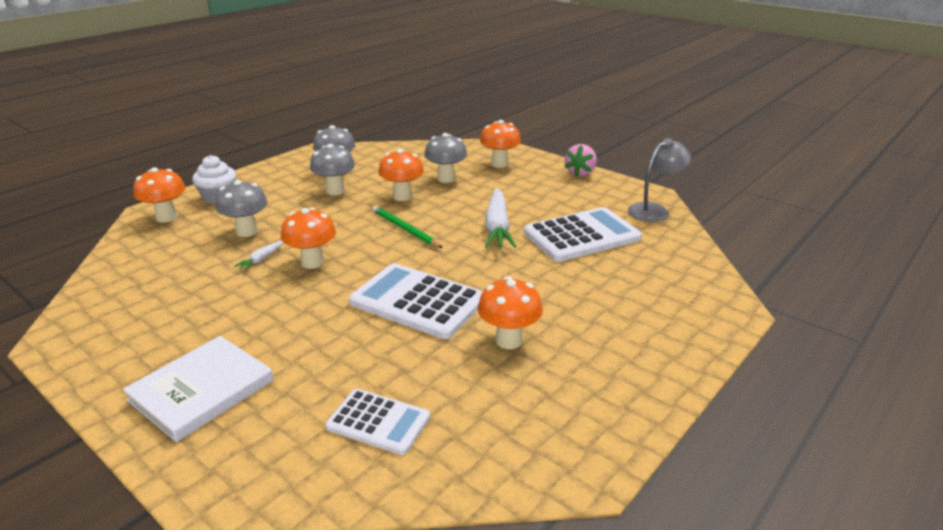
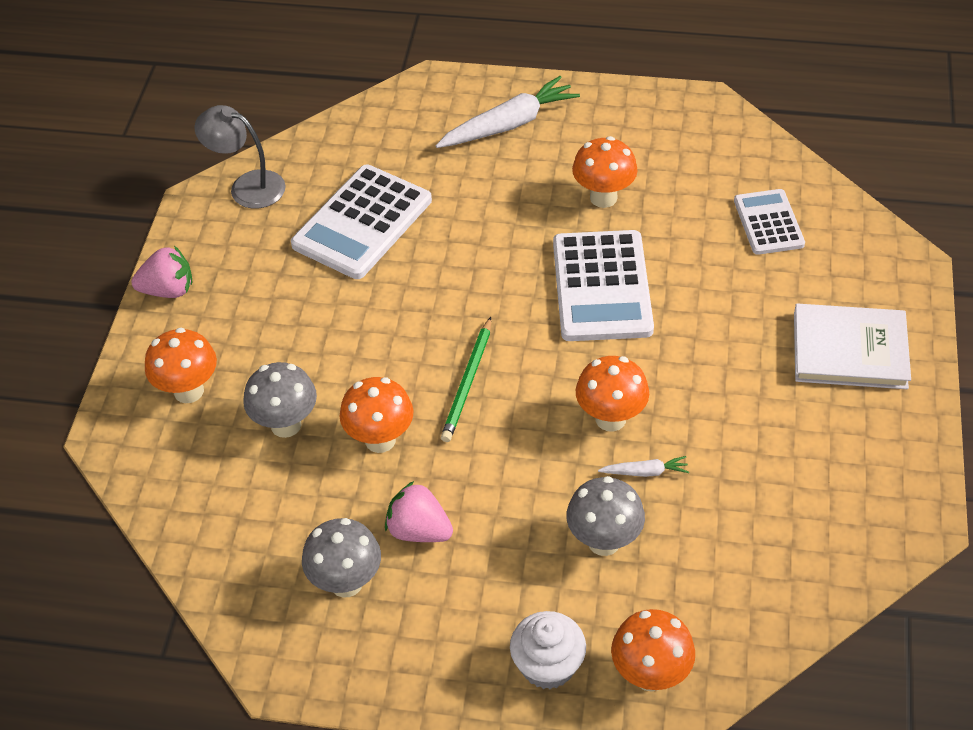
camera: 120 degrees left, 20 degrees up
(335, 191) = (419, 530): grey mushroom -> pink strawberry
(497, 227) = (395, 301): white carrot -> white carrot (509, 124)
(581, 236) = (362, 223): white calculator -> white calculator turned 90 degrees counterclockwise

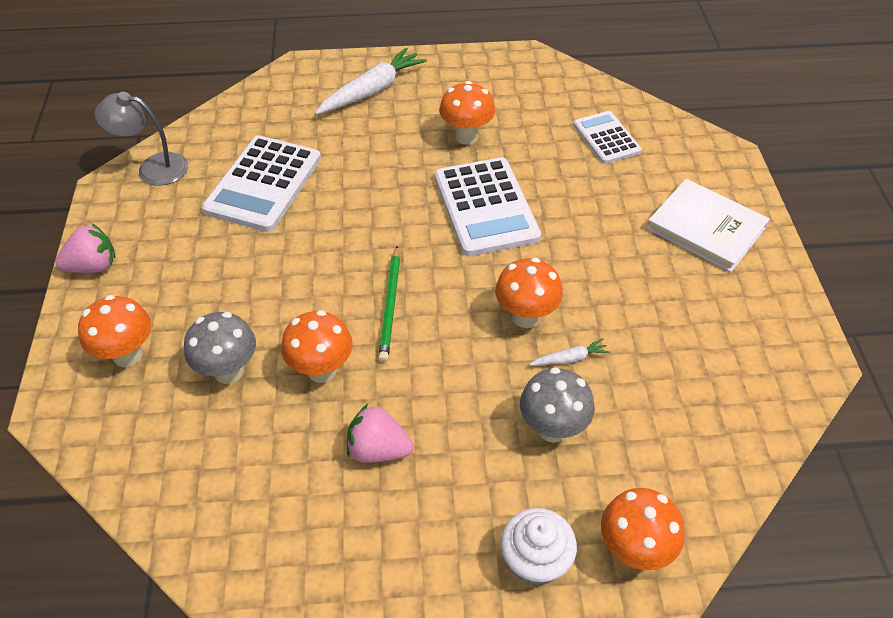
camera: 15 degrees left, 0 degrees up
(346, 583) = (319, 515): grey mushroom -> none
(849, 350) = (706, 228): white book -> white book turned 45 degrees clockwise

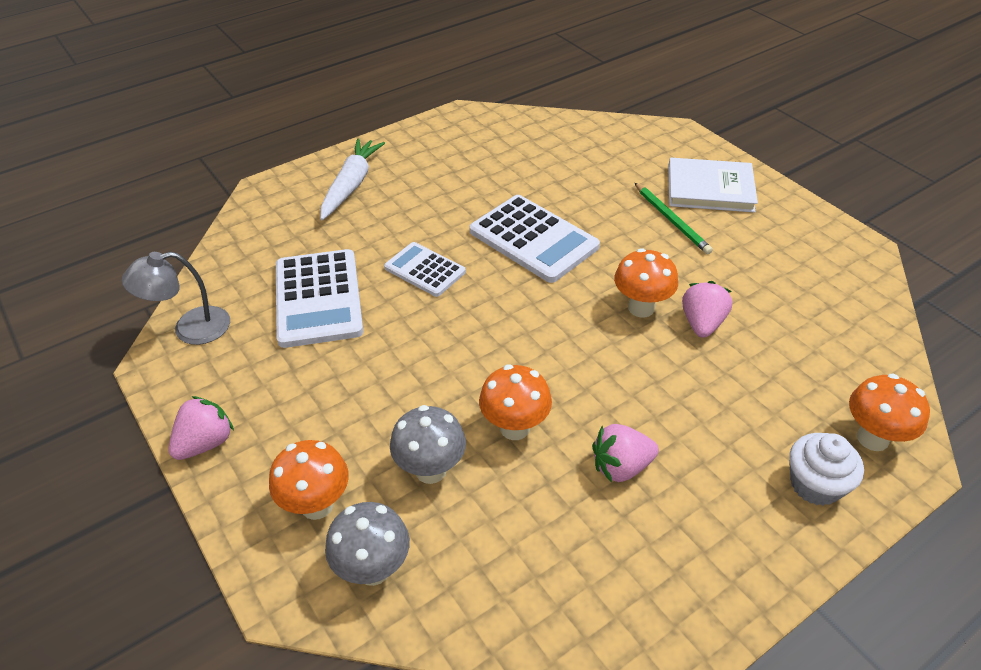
camera: 30 degrees left, 5 degrees down
(390, 305) = (525, 348): green pencil -> green pencil (671, 220)
(466, 137) = (468, 192): orange mushroom -> none
(552, 429) = (737, 381): grey mushroom -> grey mushroom (373, 569)
(570, 358) = (702, 323): white carrot -> pink strawberry
(606, 138) = (580, 152): white calculator -> white calculator (425, 270)

